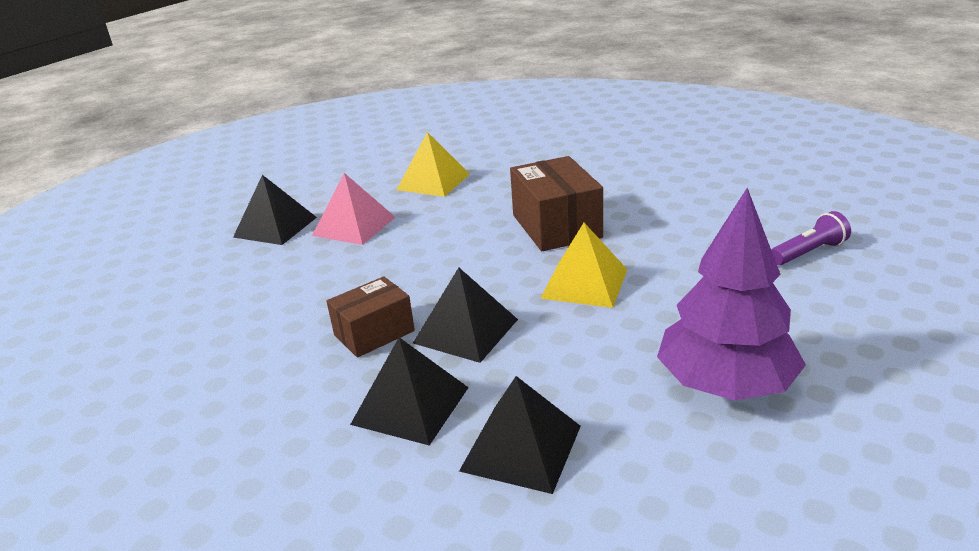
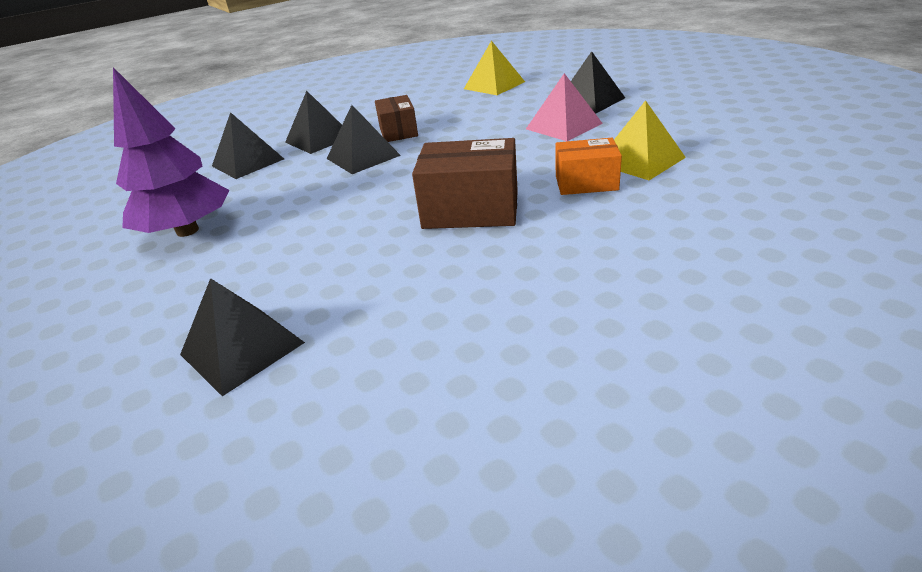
camera: 115 degrees right, 5 degrees up
(483, 193) = (586, 183): none -> orange box
(584, 283) = (361, 205): yellow pyramid -> yellow pyramid (494, 85)
(808, 252) = (242, 348): purple flashlight -> black pyramid

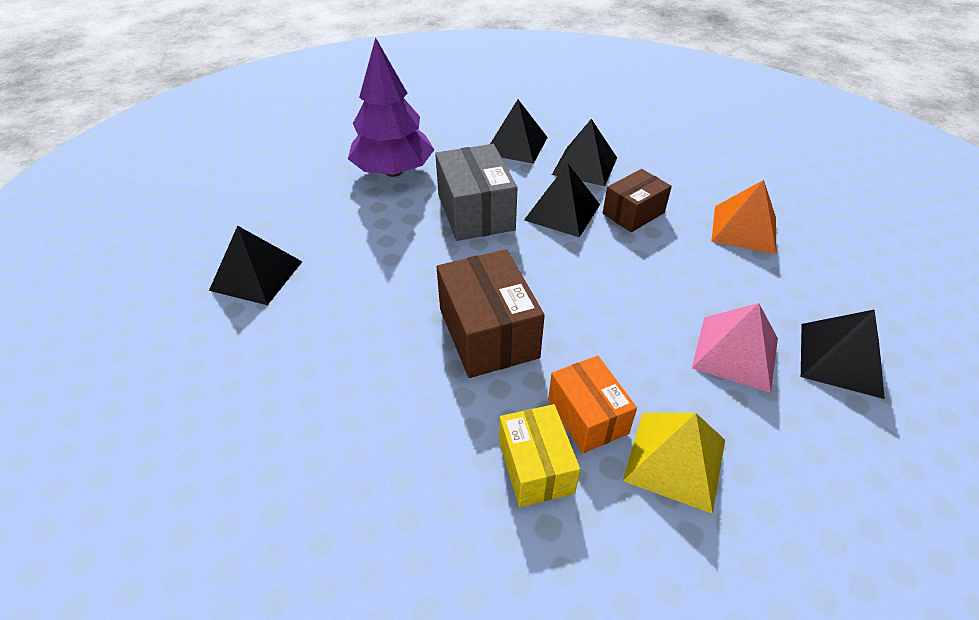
camera: 60 degrees right, 10 degrees up
(313, 194) = (475, 212): none -> grey box
(457, 102) = (744, 229): none -> orange pyramid
(494, 85) = (823, 244): yellow pyramid -> none
(622, 210) = (535, 467): none -> yellow box

